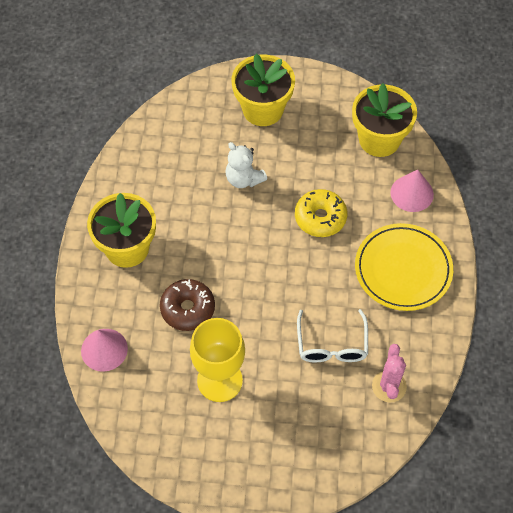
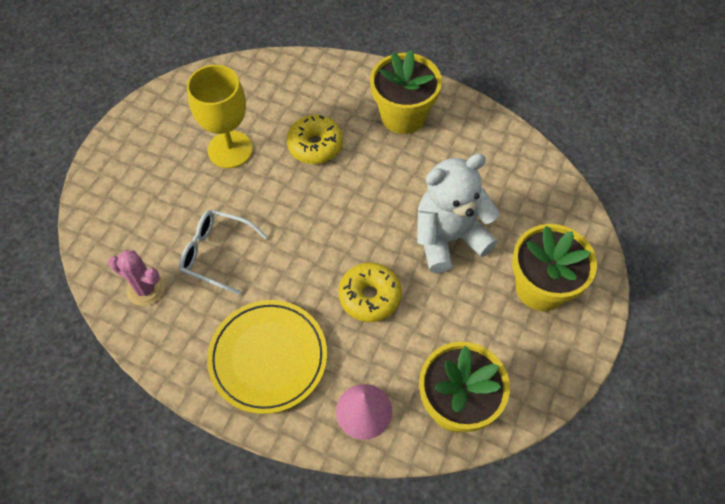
camera: 110 degrees right, 0 degrees up
(104, 349) = (304, 75): pink cone -> none
(187, 309) = (315, 145): brown donut -> yellow donut
(244, 179) = (449, 238): white teddy bear -> white teddy bear, size x1.71

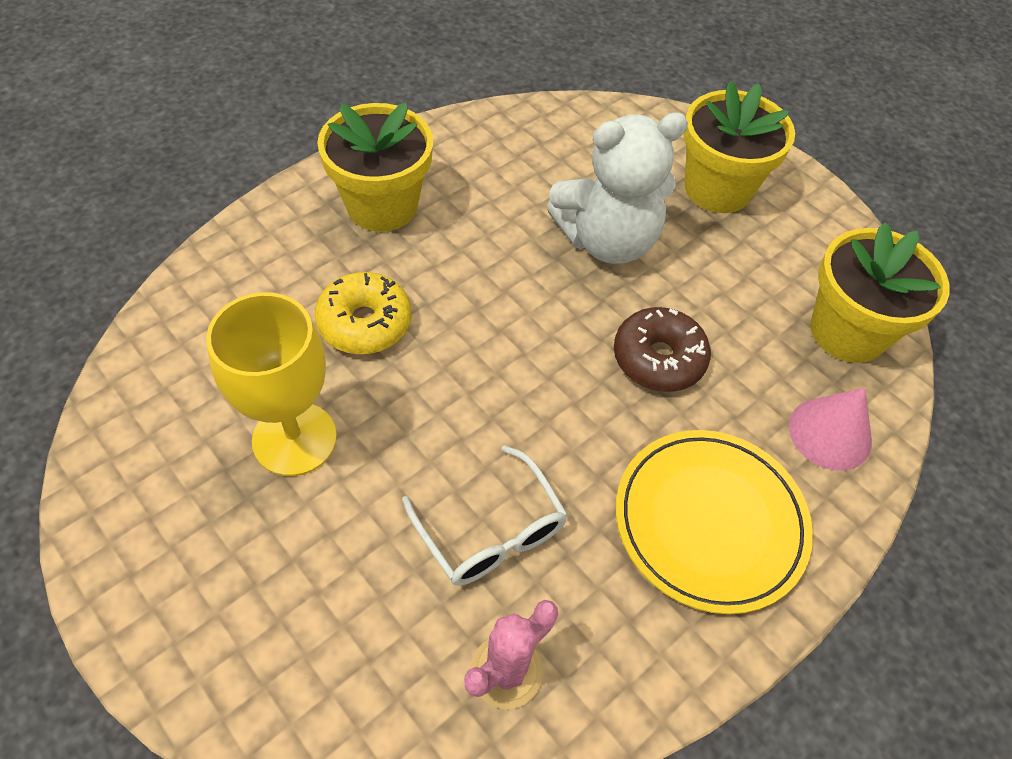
camera: 70 degrees left, 5 degrees down
(216, 253) = (491, 531): white glasses -> white glasses turned 75 degrees counterclockwise
(369, 296) = (658, 359): yellow donut -> brown donut
(449, 238) = (607, 241): white teddy bear -> white teddy bear turned 105 degrees counterclockwise

